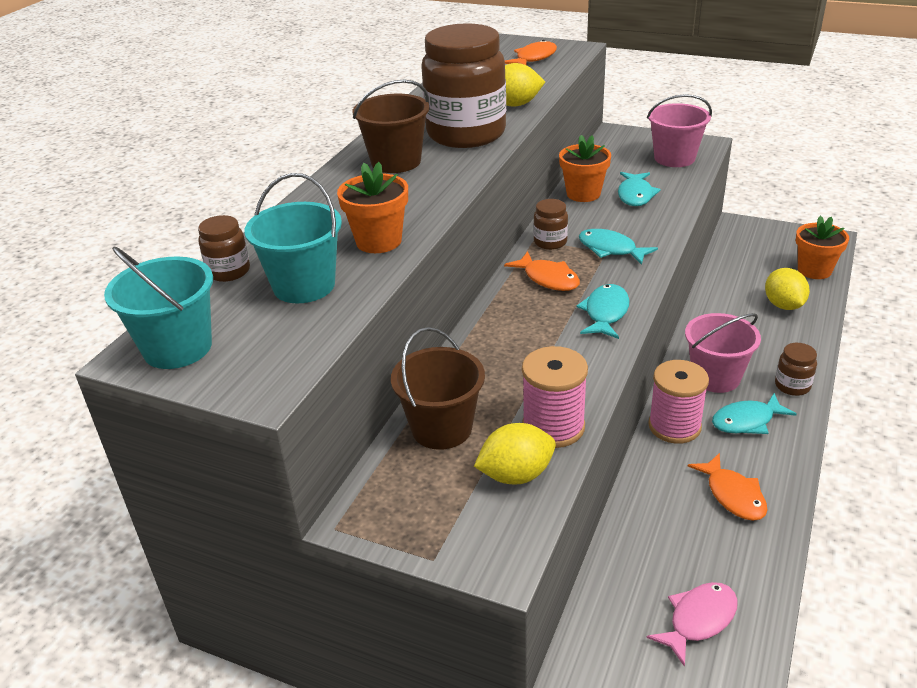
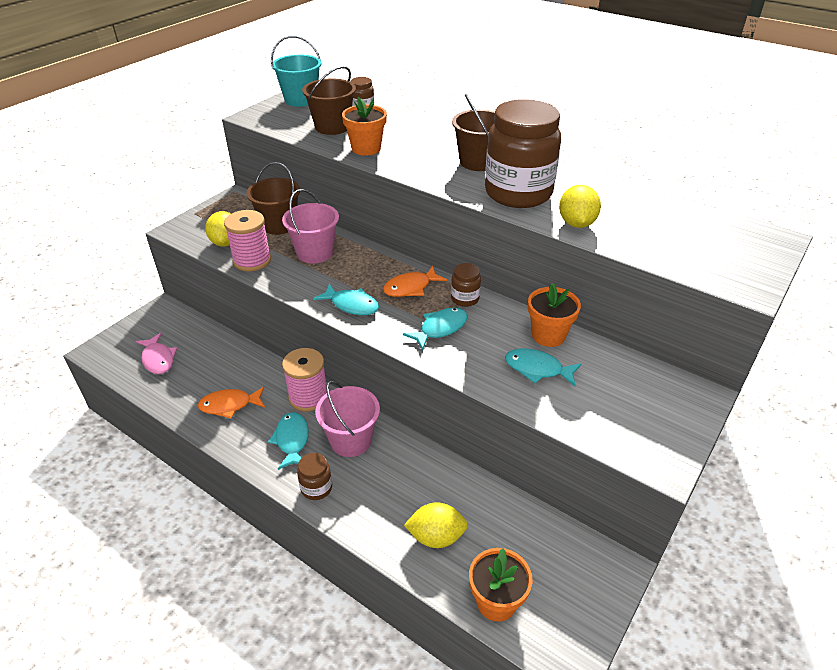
camera: 100 degrees right, 5 degrees up
(304, 286) = (332, 127): turquoise bucket -> brown bucket
(534, 58) = (710, 253): orange fish -> none
(674, 158) = (623, 424): pink bucket -> pink bucket (315, 252)

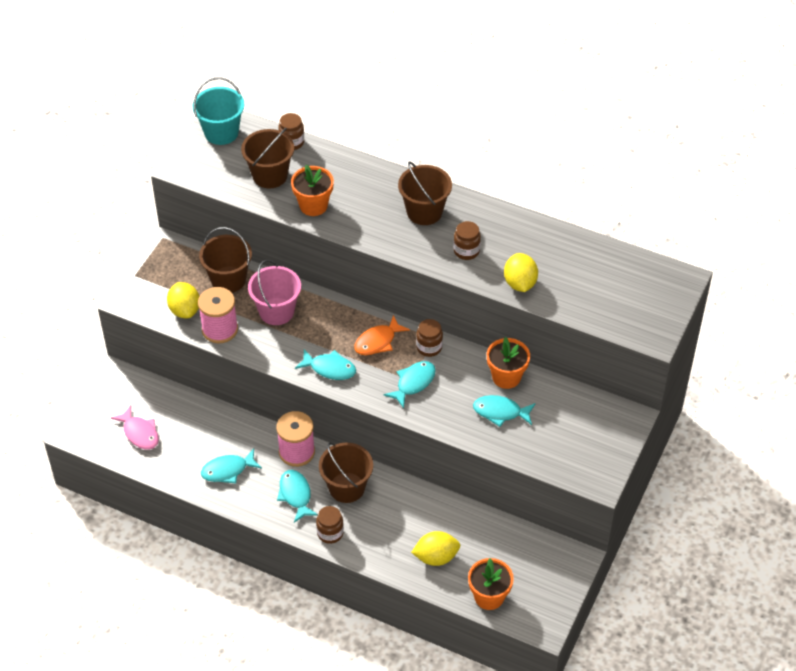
camera: 10 degrees left, 10 degrees up
(229, 405) = (228, 470): orange fish -> turquoise fish
(351, 440) = (347, 487): pink bucket -> brown bucket
(518, 193) = (466, 251): brown jar -> brown jar, size x0.43

